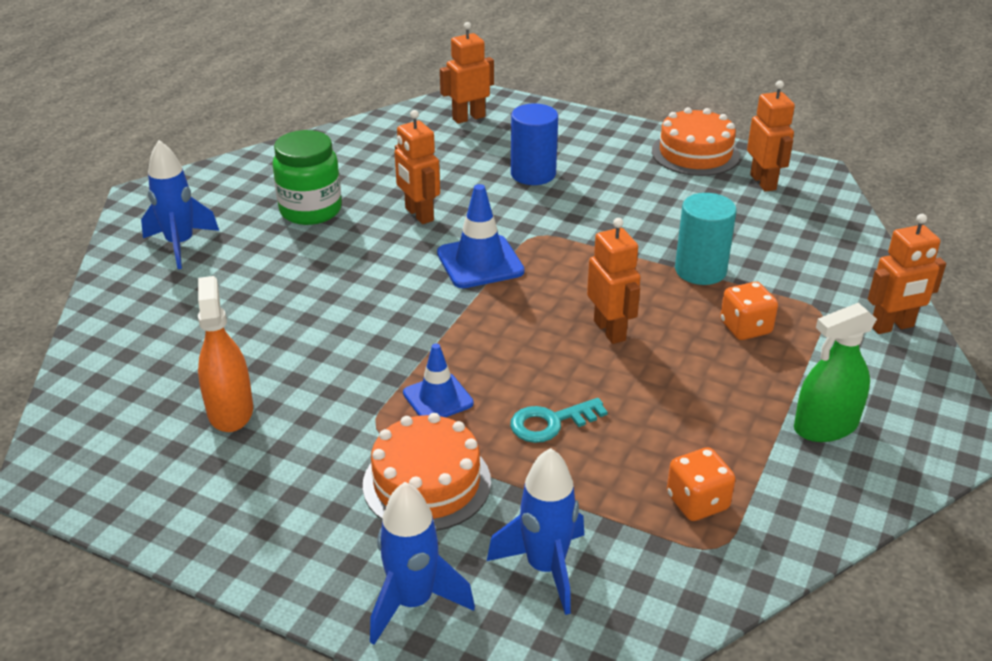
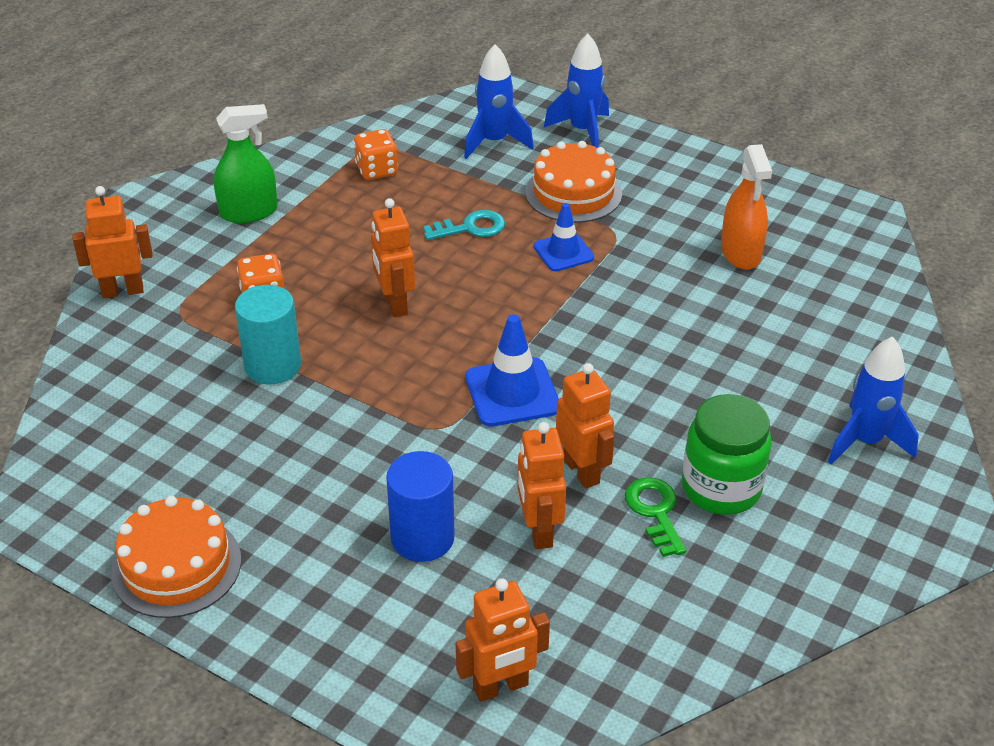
camera: 175 degrees left, 5 degrees up
(364, 195) = (655, 512): none -> green key
(763, 182) = (117, 498): orange robot -> orange robot (539, 531)

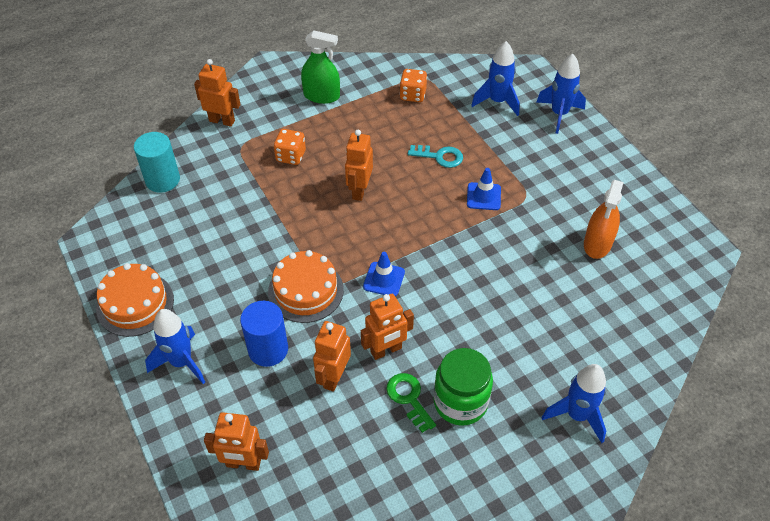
camera: 30 degrees right, 10 degrees up
(273, 366) = (266, 202): turquoise cylinder -> turquoise cylinder (162, 180)
(309, 607) = (181, 362): none -> blue rocket
(512, 392) = (384, 279): blue traffic cone -> blue traffic cone, size x0.66
(573, 193) = (520, 157): orange cake -> orange cake (306, 291)
(582, 471) = (386, 350): orange robot -> orange robot turned 60 degrees clockwise
(655, 512) = (409, 398): green key -> green key turned 45 degrees counterclockwise

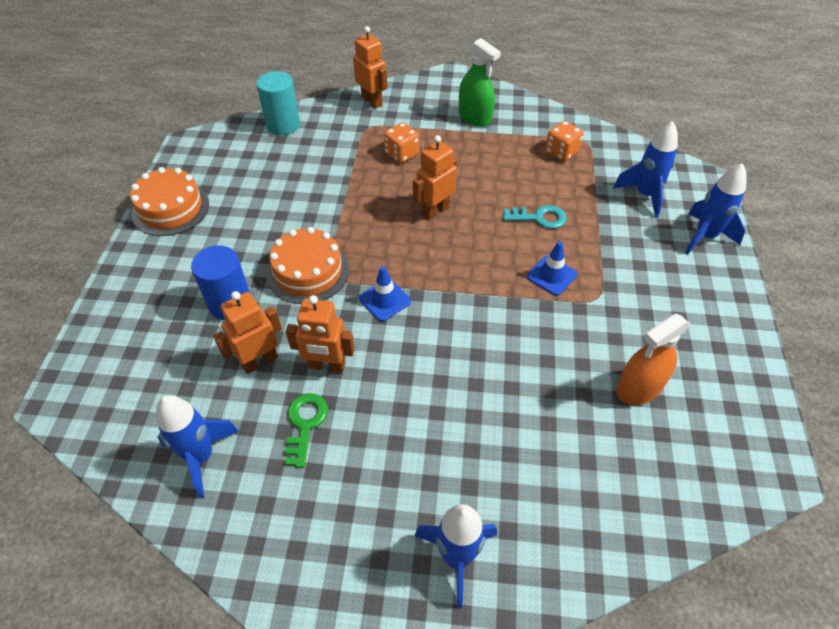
camera: 35 degrees right, 0 degrees up
(181, 362) = (157, 274): blue rocket -> blue rocket (201, 456)
(243, 464) = (117, 389): orange robot -> none
(440, 157) = (539, 218): turquoise key -> turquoise key turned 45 degrees counterclockwise
(460, 402) = (349, 460): green jar -> none

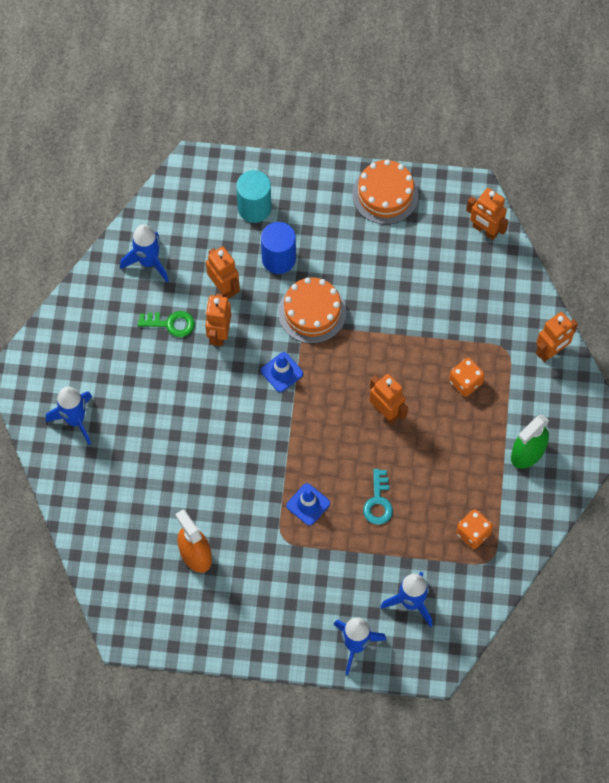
camera: 90 degrees right, 15 degrees up
(235, 138) = (485, 230): none -> orange robot
(283, 125) = (507, 270): turquoise cylinder -> turquoise cylinder (254, 208)

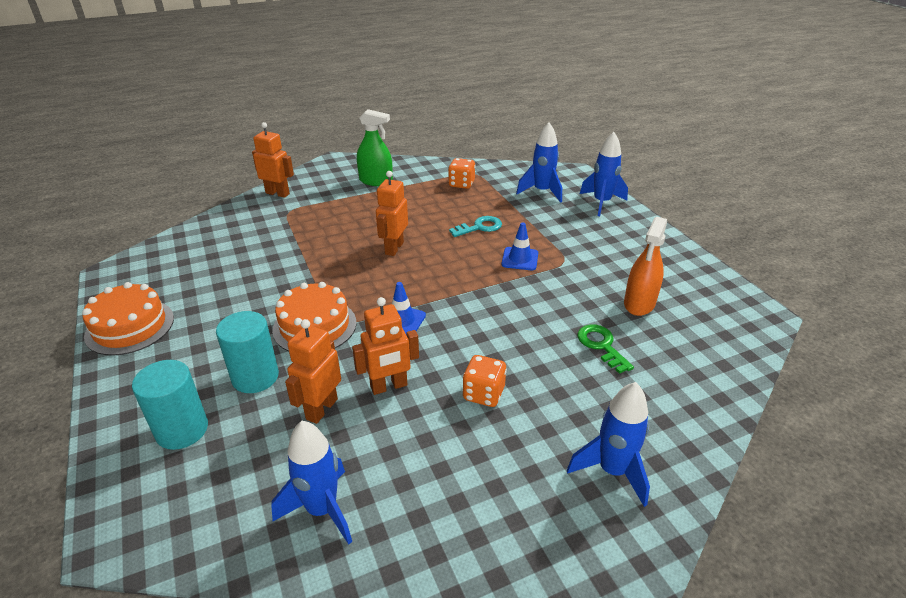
camera: 120 degrees left, 30 degrees down
(171, 324) = (405, 437): green key -> green key (601, 345)
(278, 259) = (255, 377): blue cylinder -> turquoise cylinder
(465, 382) = (334, 220): orange dice -> orange dice (483, 394)
(485, 230) = (161, 253): orange robot -> none

